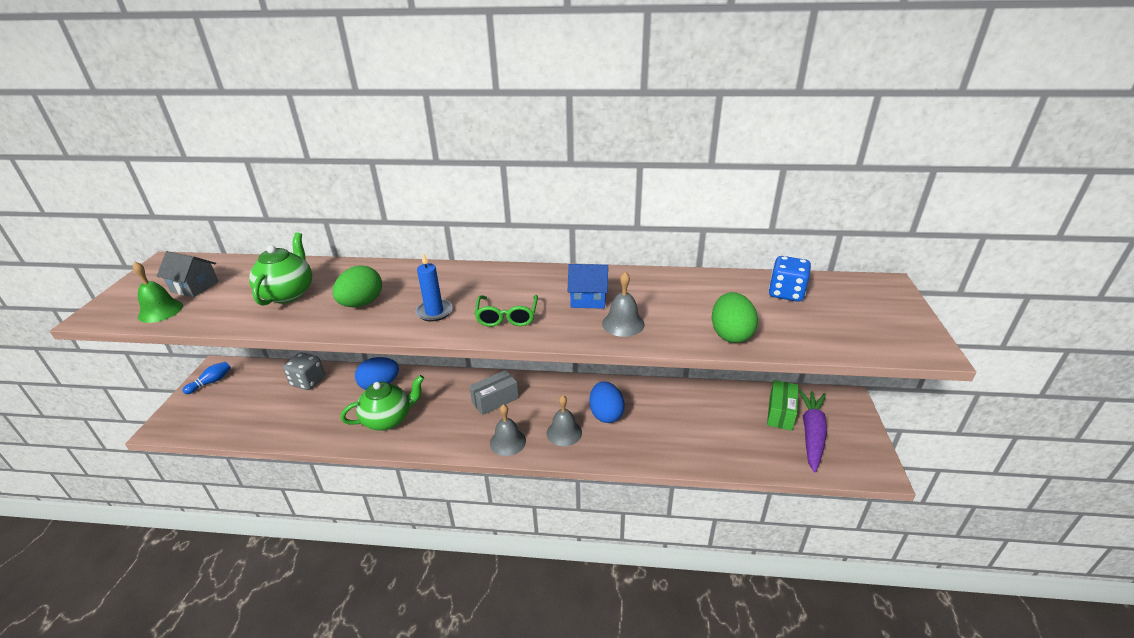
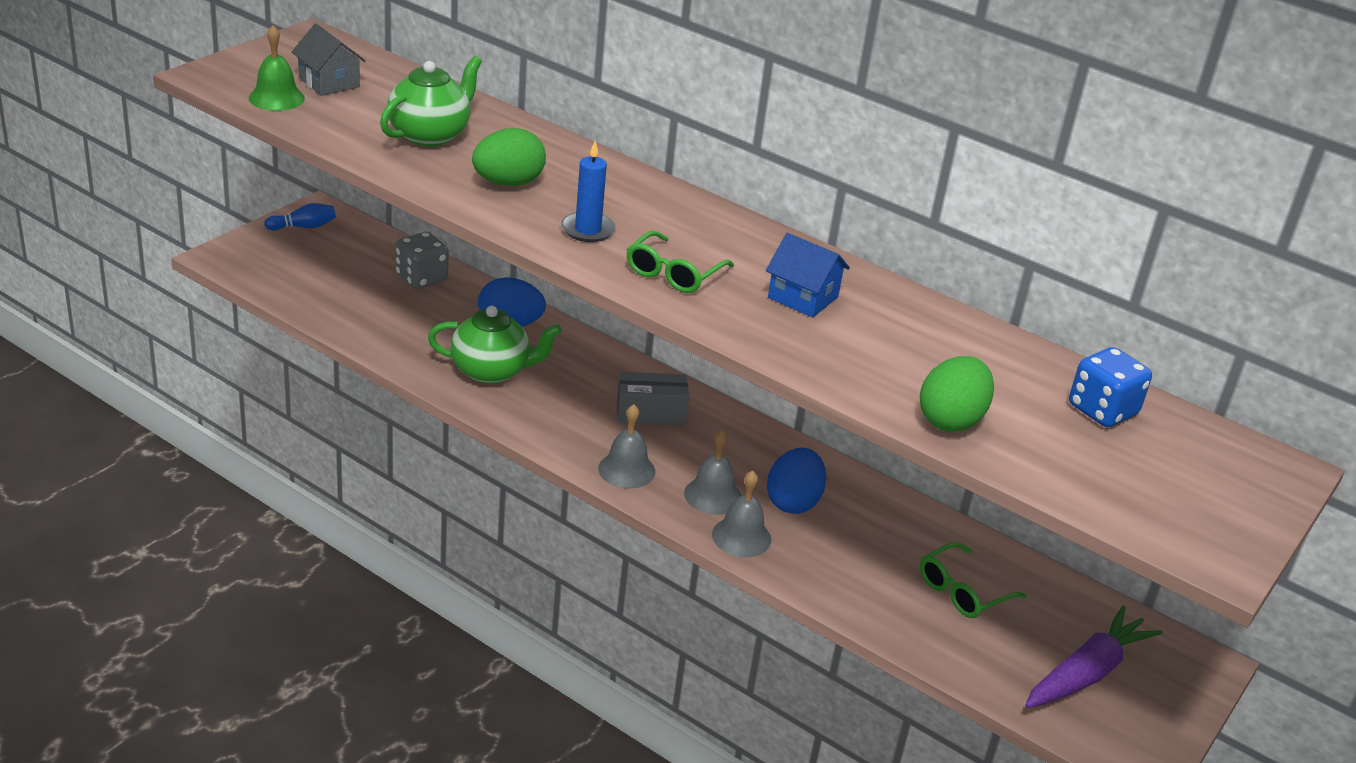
camera: 25 degrees right, 0 degrees up
(623, 323) = (817, 345): grey bell -> grey bell (741, 537)
(723, 420) = (962, 591): none -> green glasses
(780, 413) = (1066, 626): green box -> none

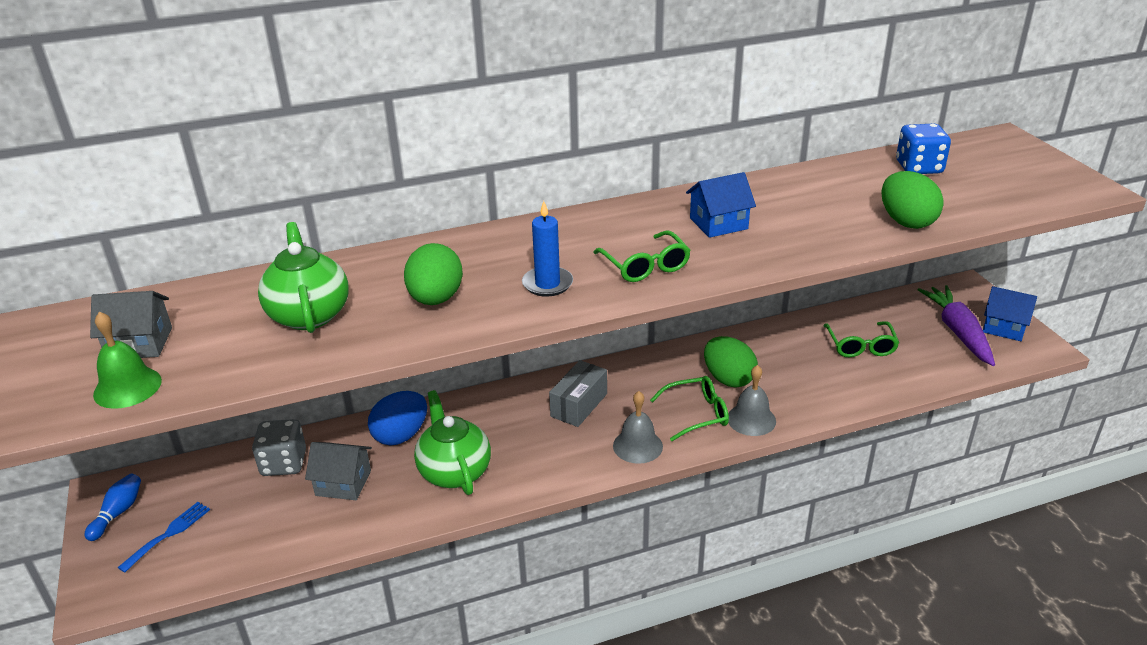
camera: 50 degrees left, 0 degrees up
(302, 259) = (169, 534): none -> blue fork
(426, 317) = (343, 483): none -> grey house
(492, 371) = (454, 471): green teapot -> green teapot turned 60 degrees counterclockwise
(712, 495) = (696, 414): grey bell -> green glasses
(793, 502) = (728, 379): blue egg -> green egg
(1146, 716) = (1004, 327): none -> blue house

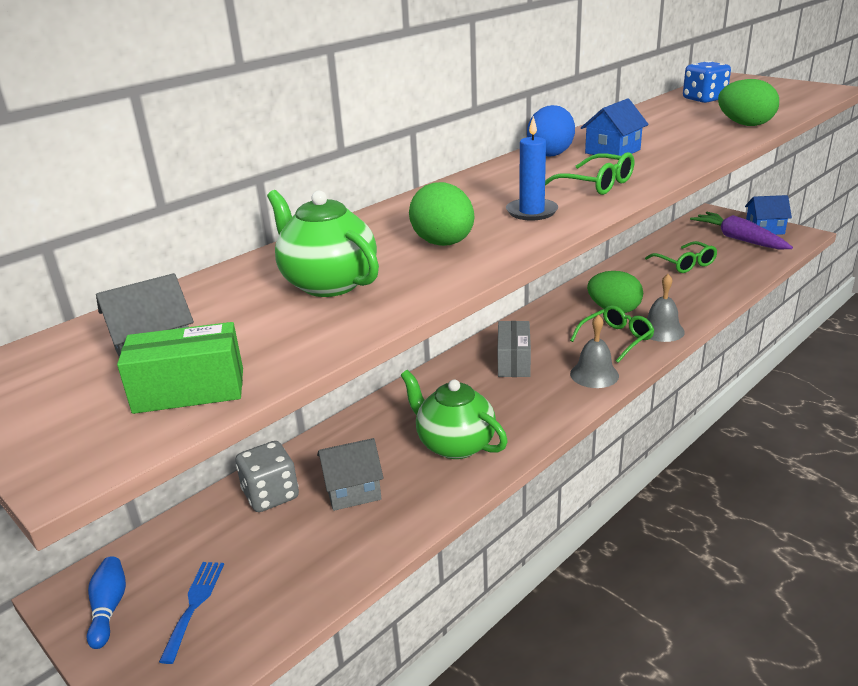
camera: 25 degrees left, 5 degrees down
(127, 387) = (189, 390): green bell -> green box
(401, 435) = (372, 433): blue egg -> blue egg (550, 153)

